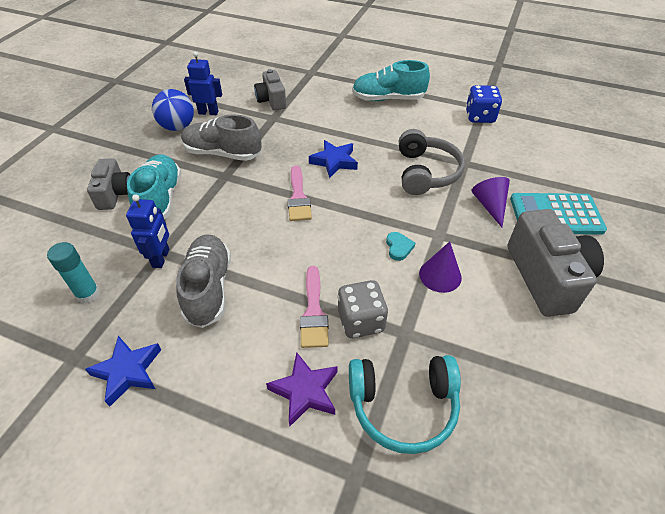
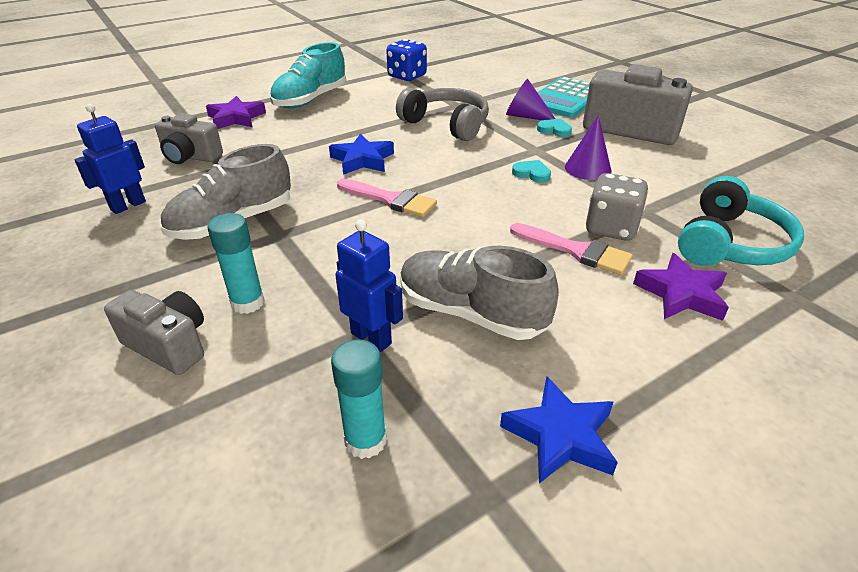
camera: 55 degrees left, 10 degrees down
(160, 199) = (247, 303): turquoise shoe -> turquoise glue stick
(178, 127) = (112, 239): blue ball -> none
(331, 88) = (236, 118): none -> purple star
(485, 231) = (554, 130): none -> turquoise heart

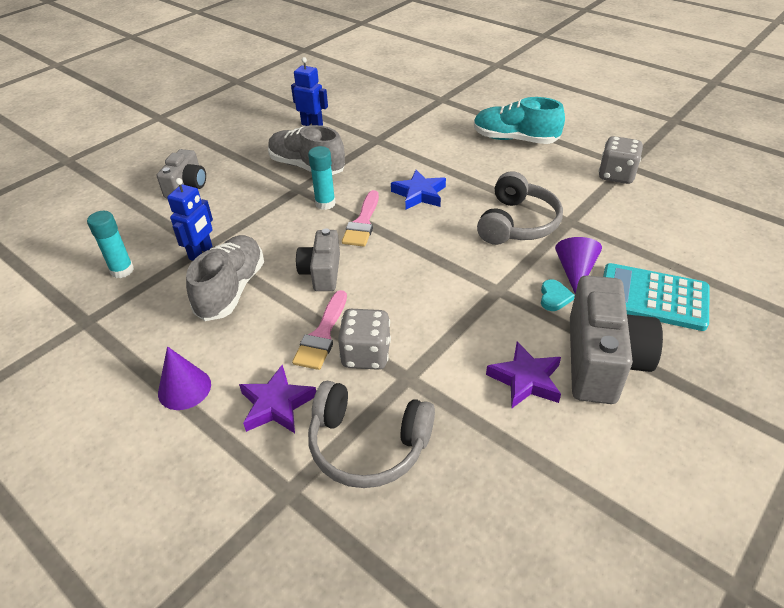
camera: 75 degrees right, 5 degrees up
(190, 157) = (383, 122): grey camera -> grey camera (322, 272)
(236, 118) = (455, 118): purple star -> purple star (525, 379)
(247, 303) = (226, 199): turquoise glue stick -> turquoise glue stick (325, 203)
(407, 76) = (616, 175): blue dice -> grey dice
(532, 173) = (445, 293): turquoise heart -> none
(560, 436) = (125, 345): blue star -> none
(587, 168) = (476, 330): purple cone -> purple cone (184, 388)
(730, 244) = (367, 445): turquoise headphones -> grey headphones

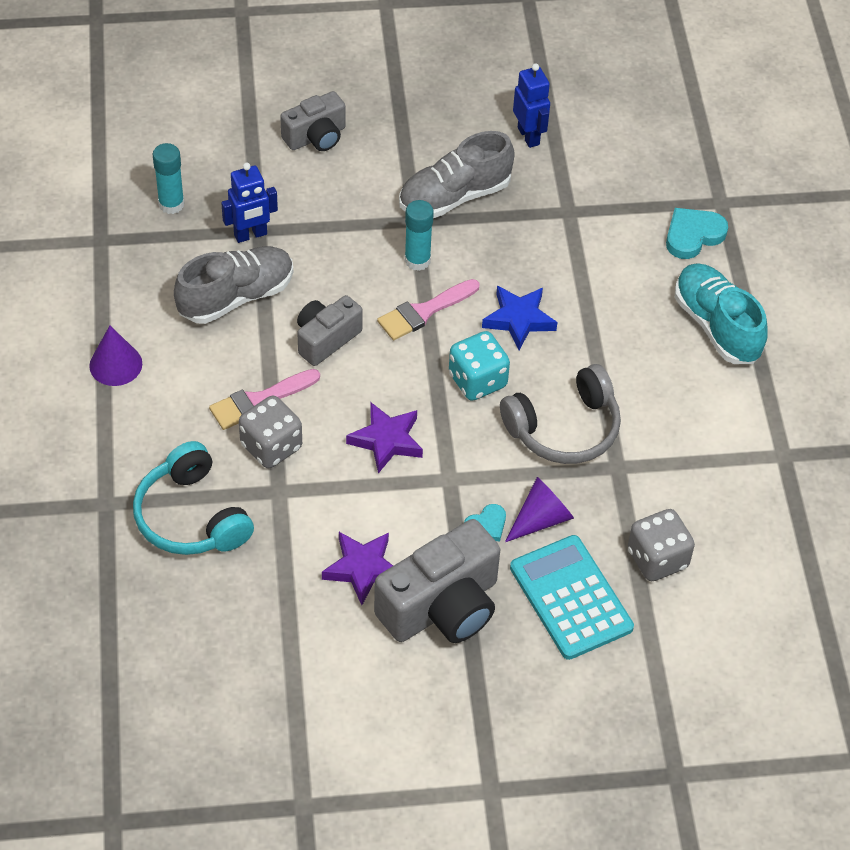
camera: 40 degrees right, 10 degrees up
(277, 404) = (164, 432): purple star -> purple star (386, 440)
(307, 166) = (454, 196): grey shoe -> grey shoe turned 105 degrees counterclockwise
(367, 445) = (191, 517): grey headphones -> turquoise headphones
(439, 233) = (477, 381): none -> turquoise dice
(449, 116) = (693, 235): none -> turquoise heart
(616, 175) = (751, 457): grey dice -> grey dice (657, 559)

